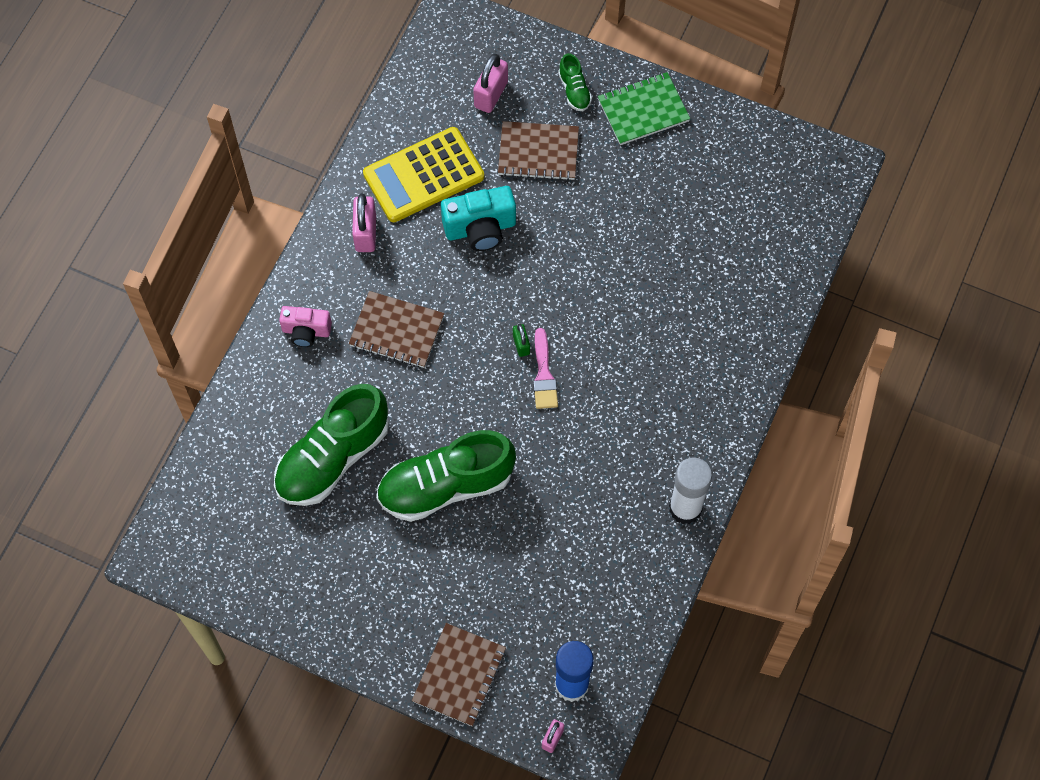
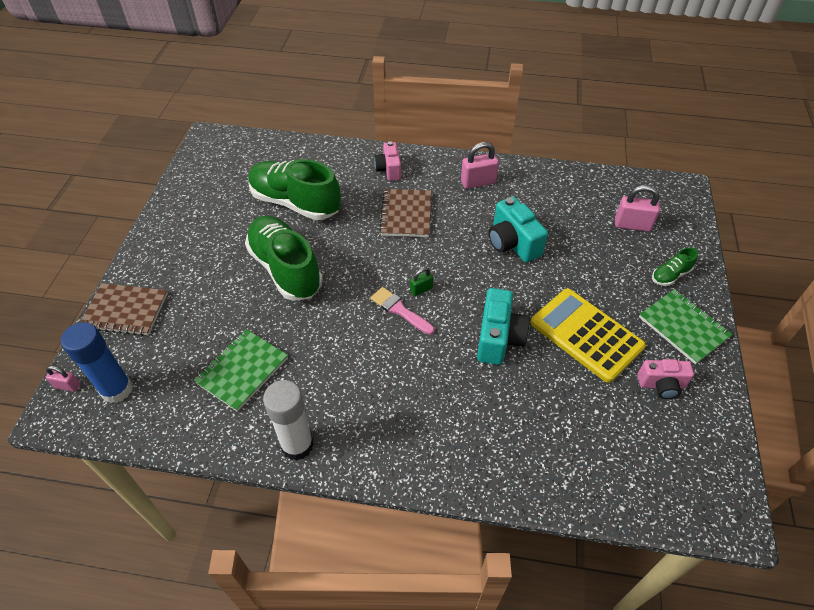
camera: 75 degrees right, 15 degrees down
(423, 175) = (540, 202): yellow calculator -> yellow calculator (586, 335)
(538, 153) = (599, 264): brown notebook -> none
(544, 374) = (399, 310): pink brush -> pink brush turned 60 degrees clockwise
(581, 551) = (242, 370): none -> green notebook
(609, 286) = (498, 338): none -> turquoise camera
(703, 161) = (661, 385): none -> pink camera

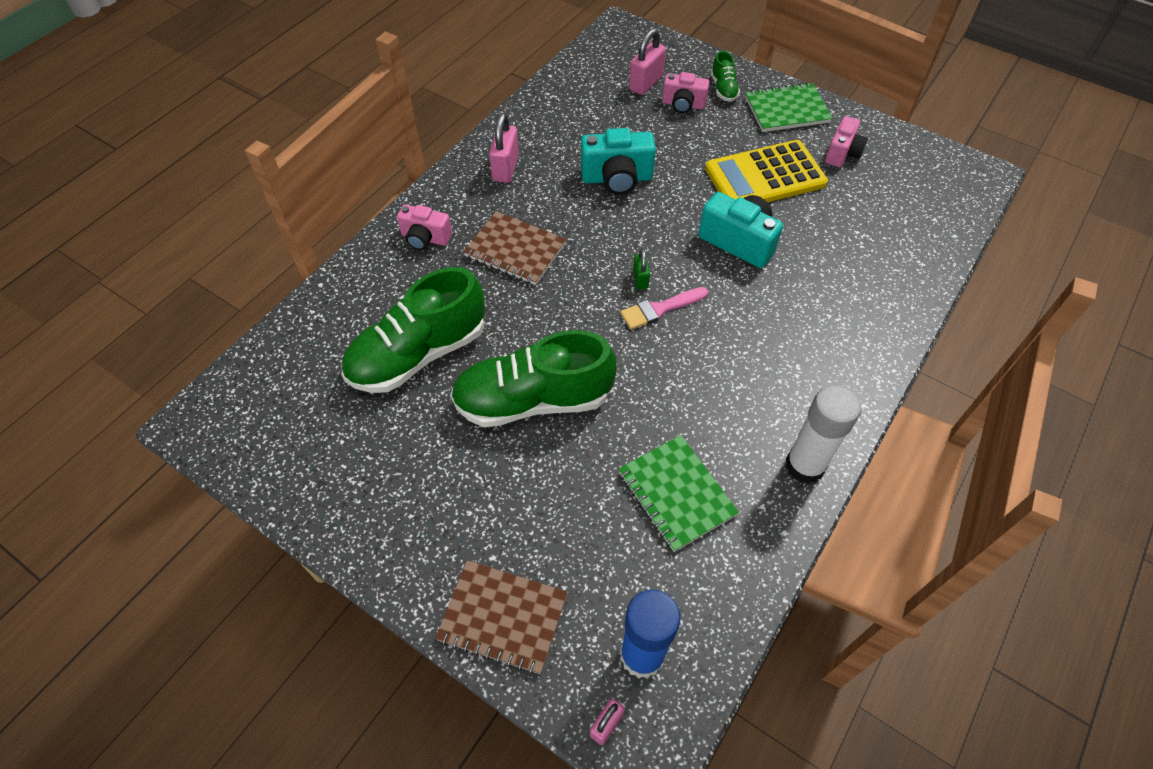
camera: 65 degrees left, 5 degrees up
(125, 311) = (502, 618): brown notebook -> brown notebook turned 75 degrees clockwise
(627, 255) = (683, 104): none -> pink camera

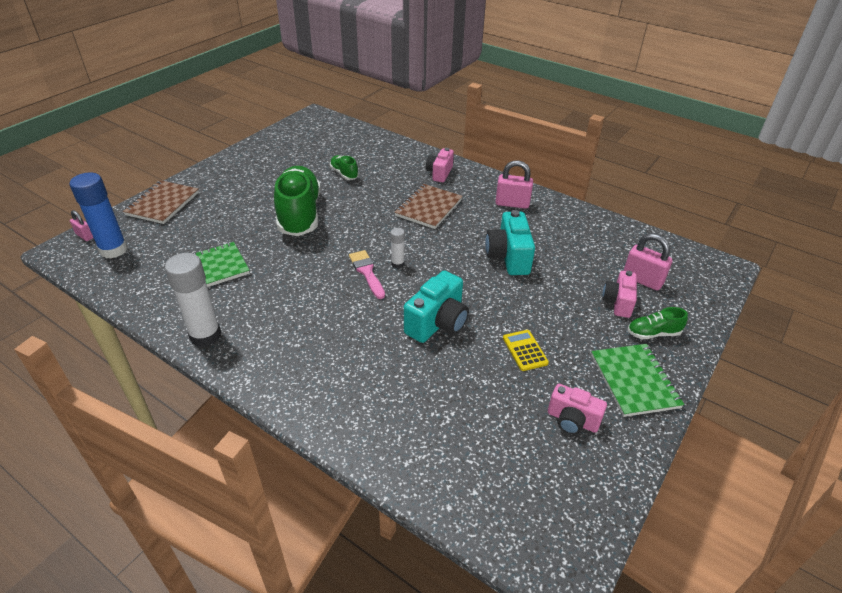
camera: 90 degrees right, 15 degrees down
(418, 354) = (344, 174): green shoe -> green shoe, size x0.44
(640, 279) = (397, 264): green padlock -> white glue stick
(765, 176) = (525, 350): yellow calculator -> yellow calculator, size x0.45

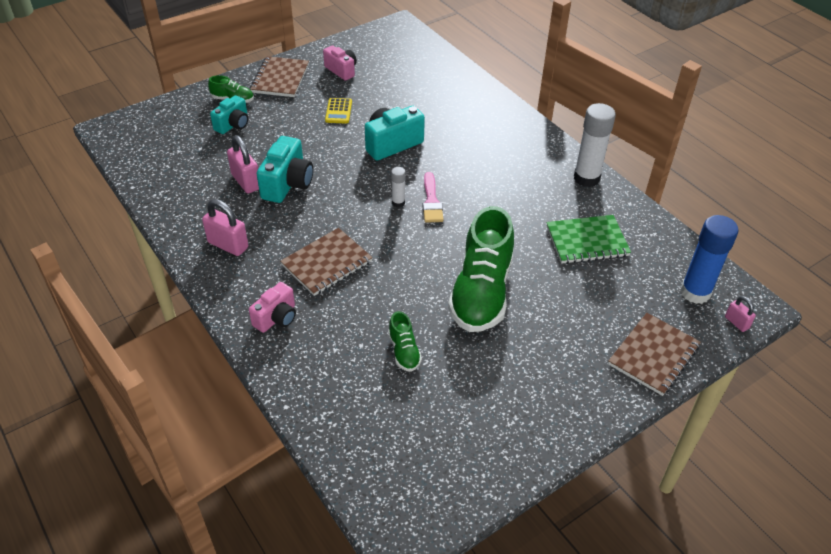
camera: 160 degrees left, 5 degrees up
(618, 302) = (233, 125): pink camera -> turquoise camera
(634, 381) = (280, 78): green notebook -> brown notebook
(642, 280) = (191, 136): pink padlock -> pink padlock (246, 182)

